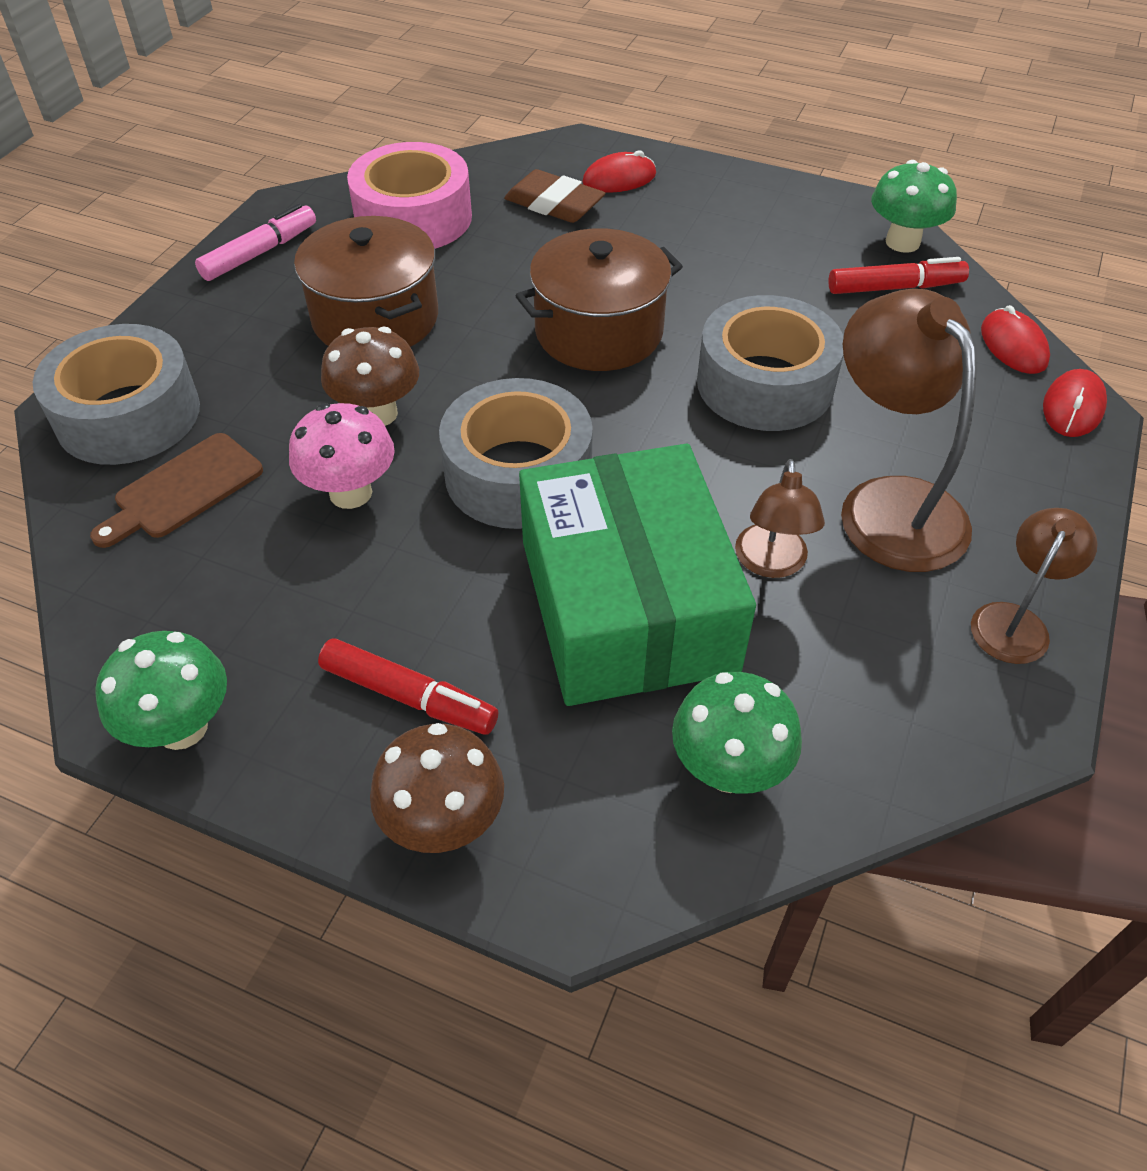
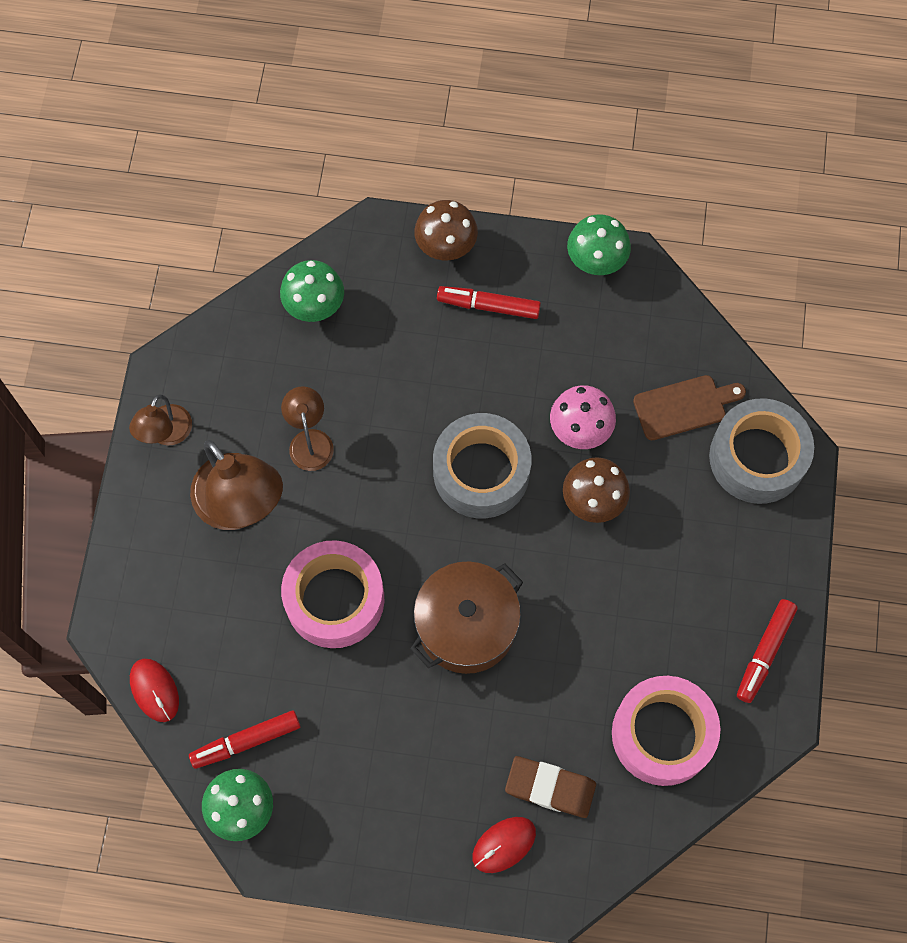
camera: 165 degrees right, 20 degrees up
(183, 489) = (684, 406): brown cutting board -> brown cutting board turned 45 degrees clockwise
(259, 253) = (765, 652): pink marker -> red marker
(375, 318) = (637, 598): brown pot -> none
(627, 605) = (388, 390): green box -> none
(765, 384) = (334, 599): grey tape -> pink tape
(1072, 407) = (116, 631): red mouse -> none

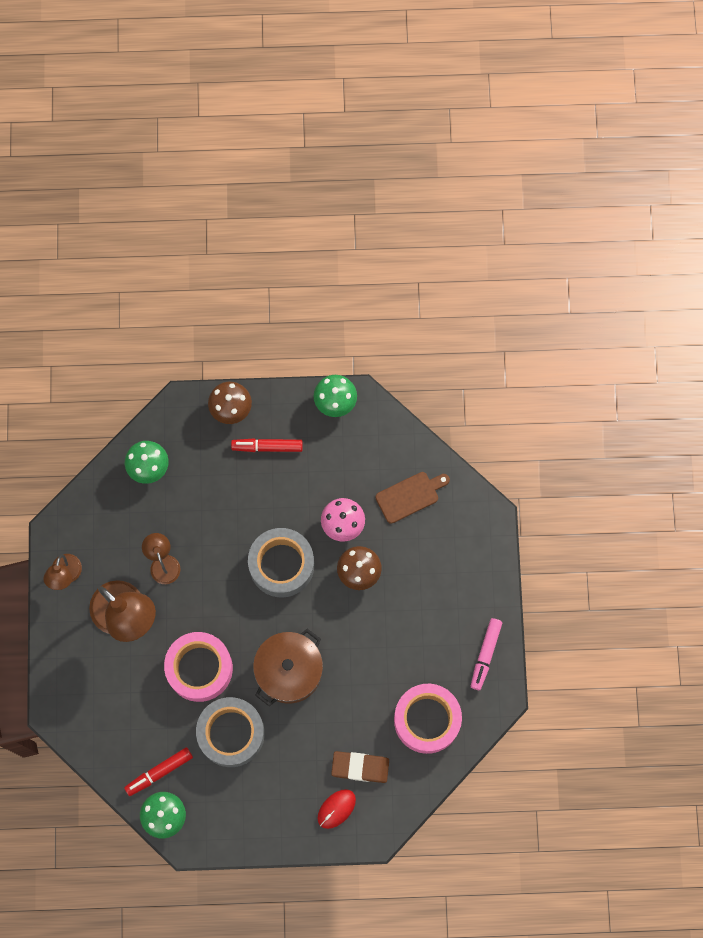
camera: 10 degrees left, 5 degrees up
(154, 690) = (93, 749): red mouse -> none
(757, 457) = (463, 523): grey tape -> grey tape (231, 733)
(765, 652) = (485, 654): red marker -> pink marker

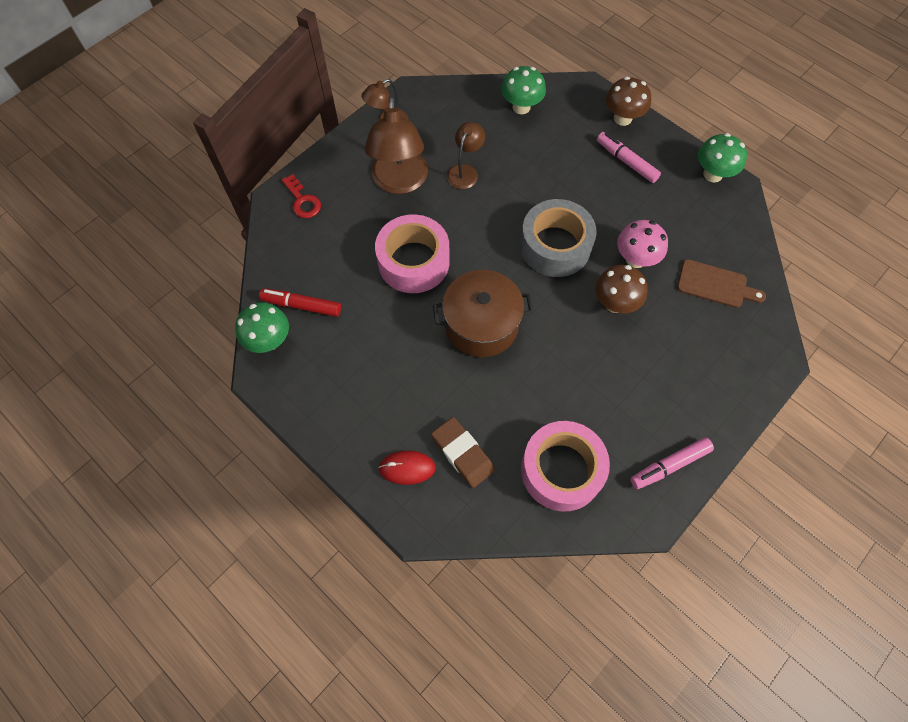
camera: 45 degrees right, 10 degrees down
(73, 697) = (302, 201): none -> red key
(231, 733) = (386, 328): grey tape -> none
(267, 447) = (626, 161): red marker -> pink marker

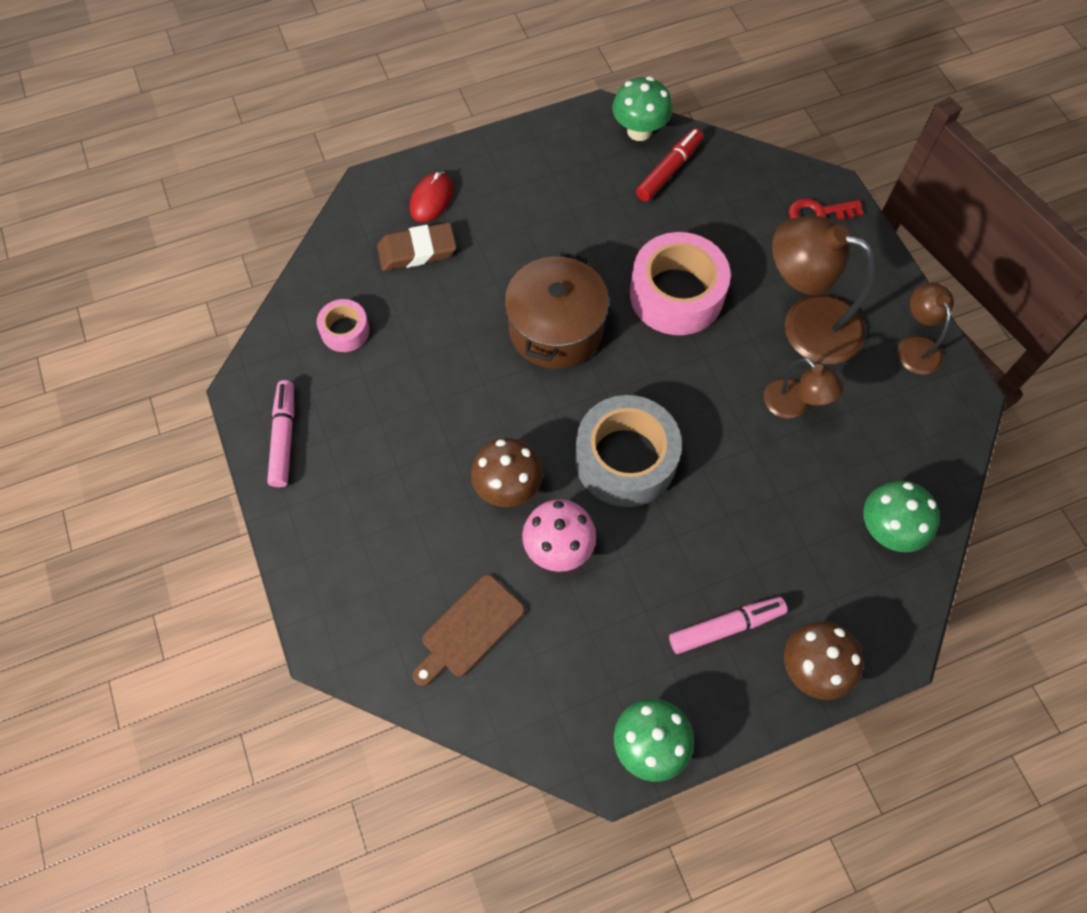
camera: 115 degrees right, 0 degrees up
(561, 470) = (345, 330): pink tape -> pink tape, size x0.51

